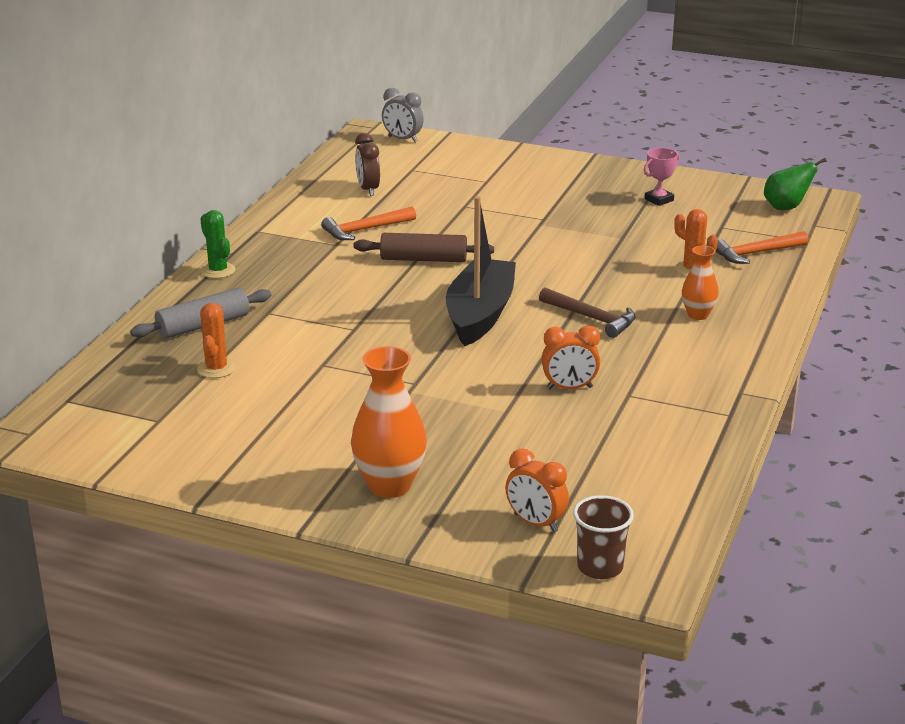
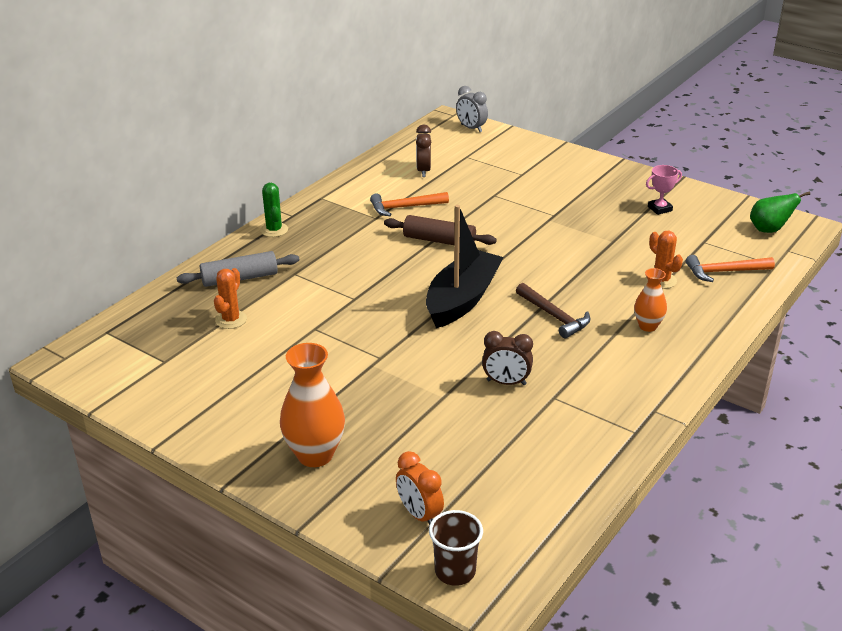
camera: 15 degrees right, 5 degrees up
(569, 388) = (506, 382): orange clock -> brown clock

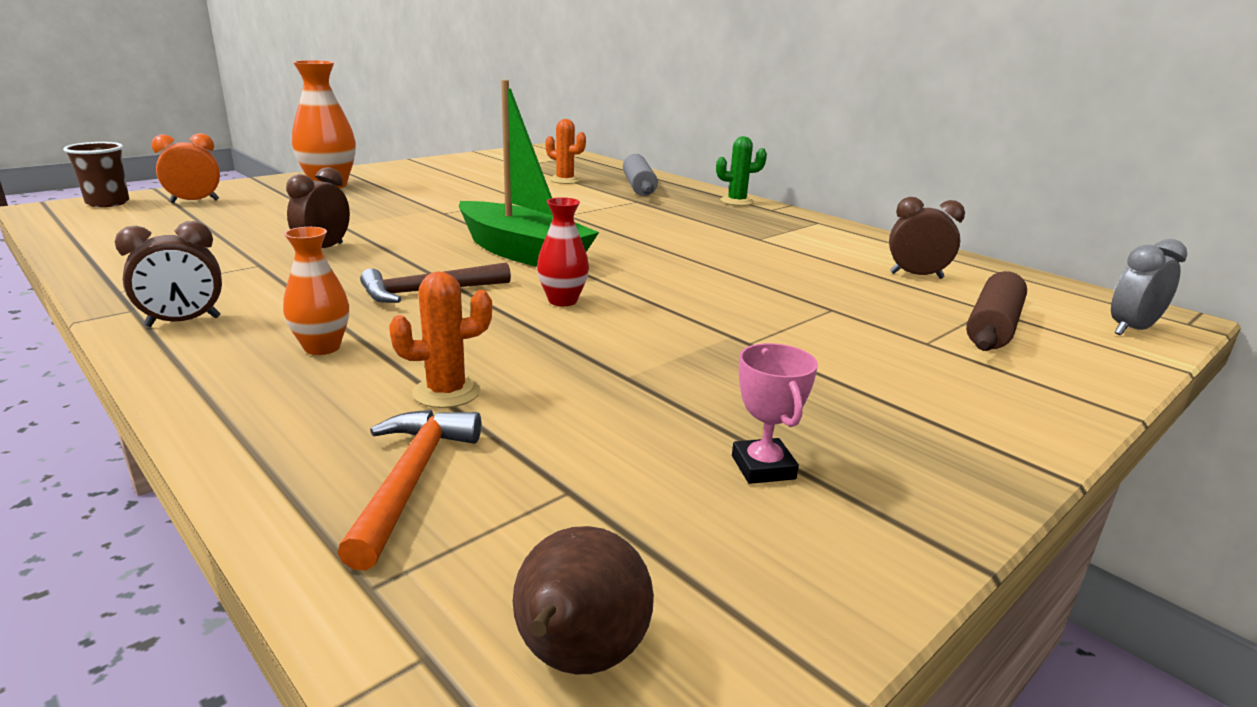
camera: 100 degrees right, 10 degrees down
(404, 207) = (788, 254): orange hammer -> none
(439, 240) = (684, 260): brown rolling pin -> brown rolling pin (993, 327)
(462, 299) = (522, 253): black boat -> green boat
(537, 270) = (562, 301): none -> red vase
(654, 383) = (183, 322): none -> brown clock
(769, 230) = (577, 659): green pear -> brown pear

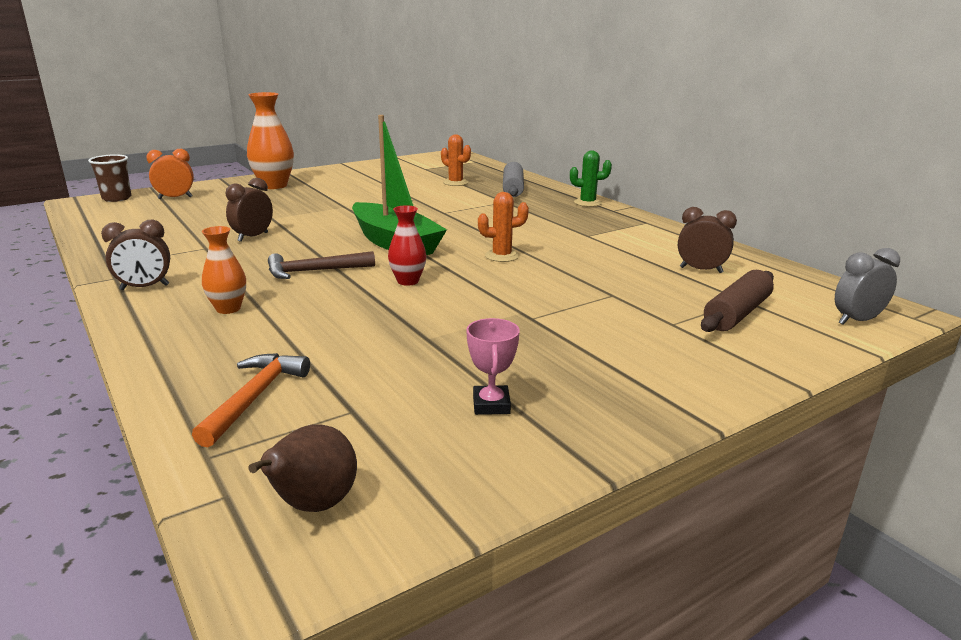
camera: 10 degrees right, 0 degrees up
(446, 392) = (299, 343): orange cactus -> orange cactus (502, 256)

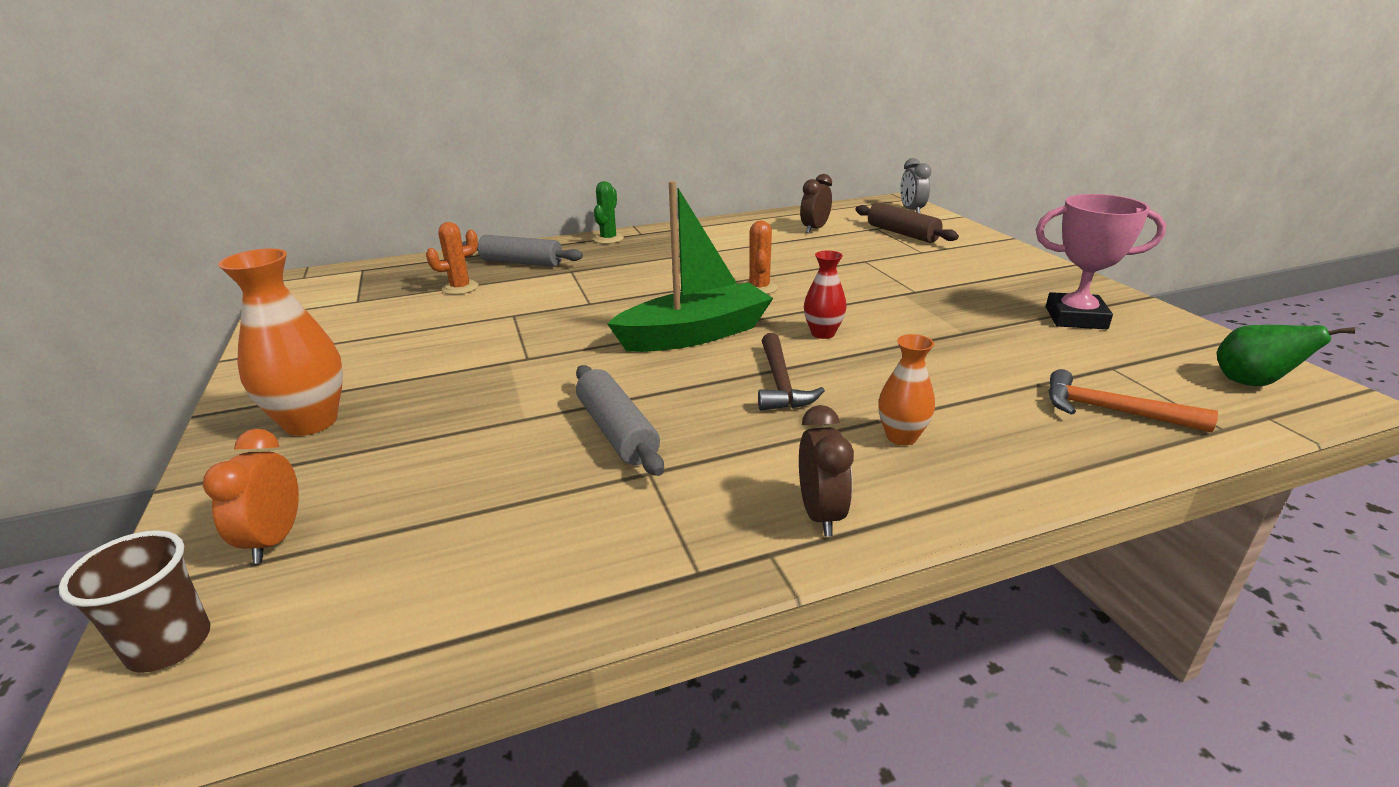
camera: 75 degrees left, 5 degrees up
(253, 237) = (616, 431): brown clock -> grey rolling pin
(312, 505) = (1251, 383): brown pear -> green pear
(491, 405) = (1075, 318): pink trophy -> pink trophy, size x1.80

